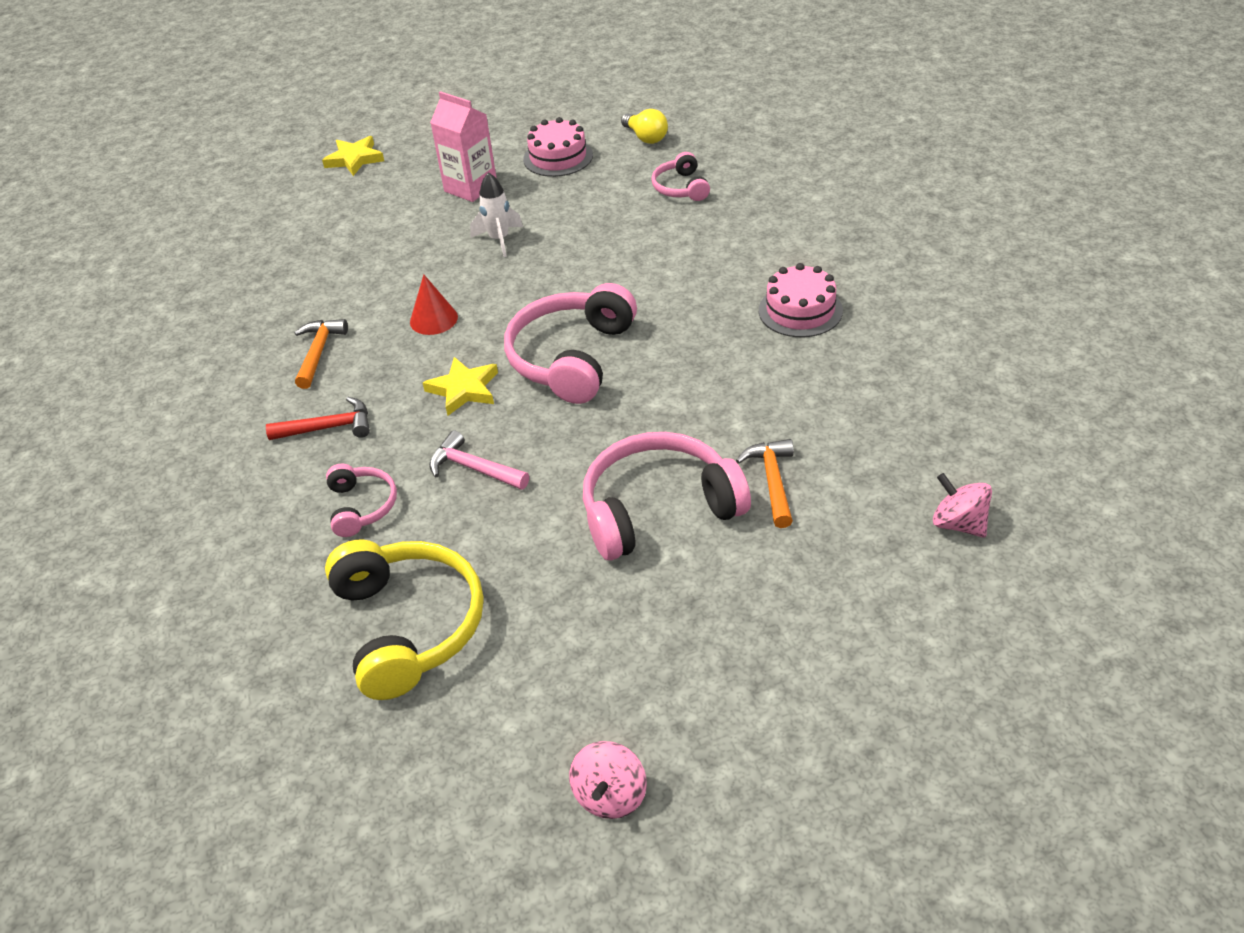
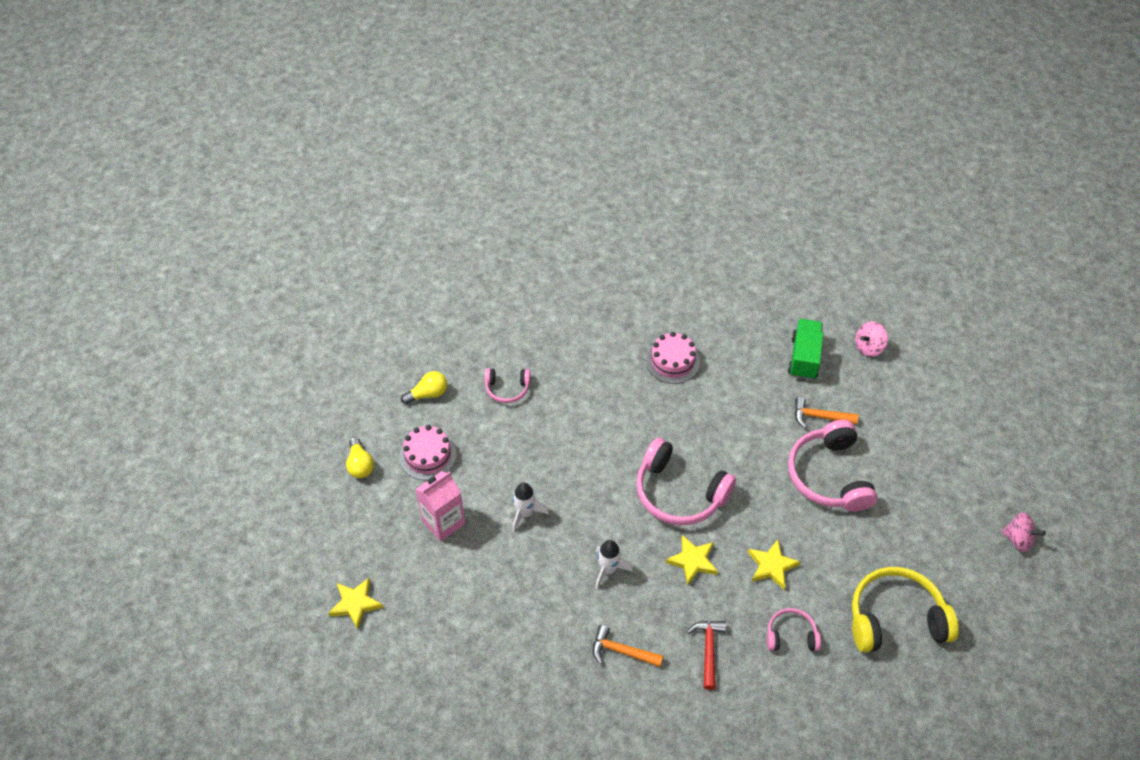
camera: 80 degrees left, 10 degrees up
(433, 319) = (608, 570): red cone -> white rocket
(474, 468) = (771, 566): pink hammer -> yellow star
(529, 120) = (360, 465): none -> yellow light bulb
(887, 445) = (804, 358): none -> green truck

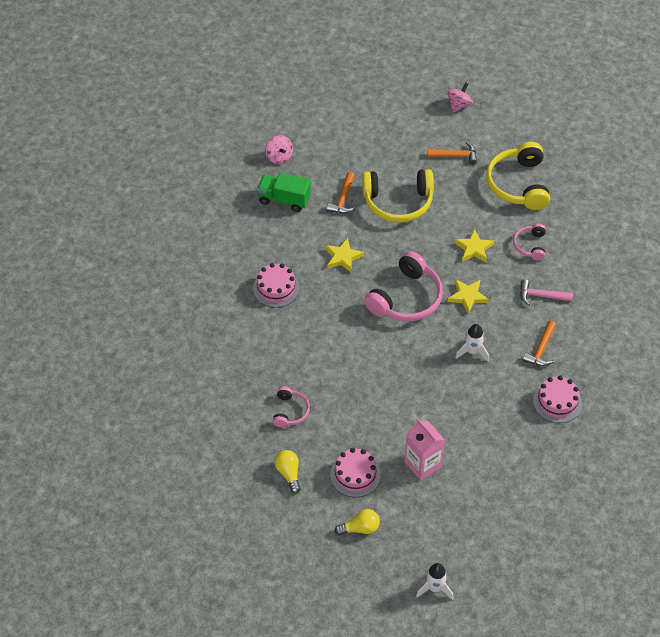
camera: 85 degrees left, 0 degrees up
(355, 604) = (496, 530): yellow star -> yellow star (343, 257)
(525, 513) = (418, 405): white rocket -> white rocket (435, 588)
(541, 672) = (557, 402): none -> pink cake
(708, 650) = (541, 296): red hammer -> pink hammer
(829, 476) = (398, 202): pink headphones -> yellow headphones
(925, 538) = (455, 155): none -> orange hammer

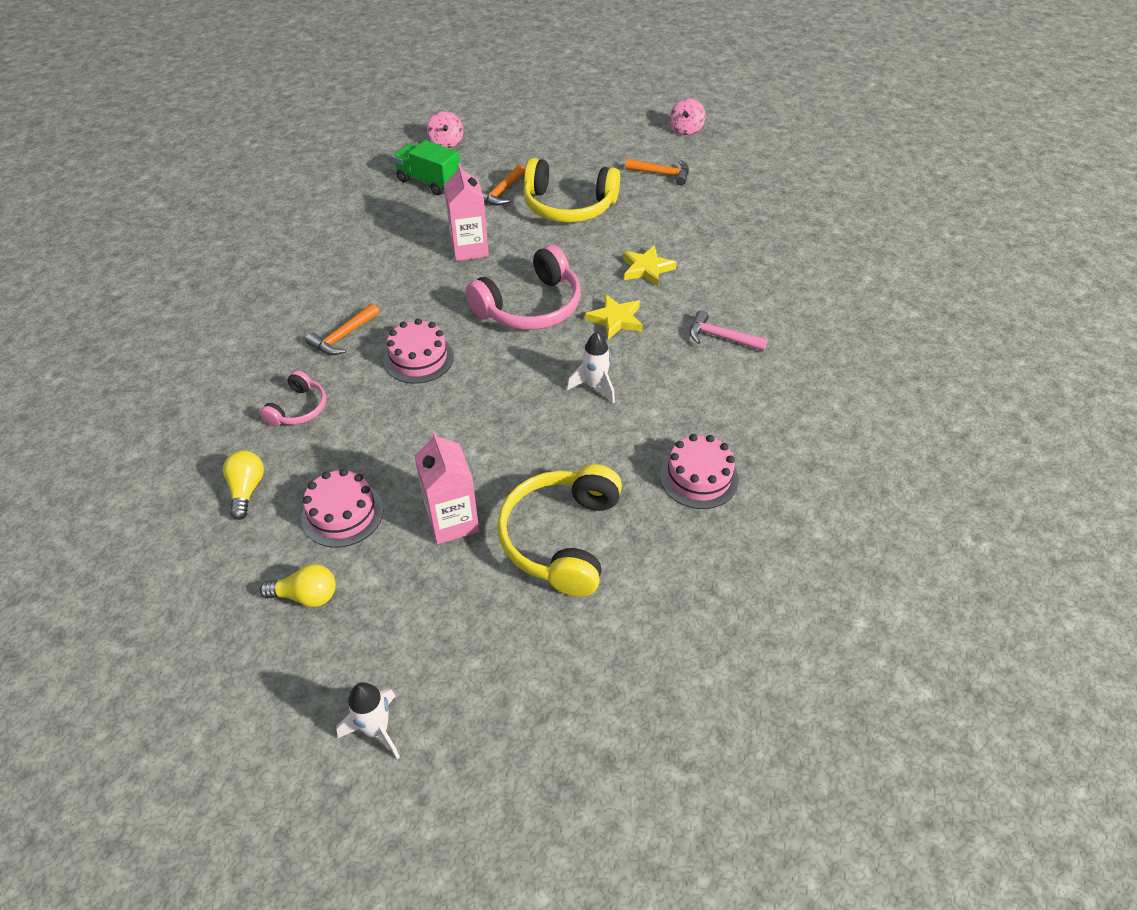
camera: 15 degrees right, 5 degrees down
(276, 288) = (366, 266): pink cake -> pink cake (418, 358)
(343, 257) = (469, 248): yellow star -> pink carton
(459, 105) = (686, 130): pink spinning top -> pink spinning top turned 150 degrees clockwise
(518, 184) = (733, 213): yellow headphones -> yellow headphones (561, 538)
(530, 245) = (725, 278): pink headphones -> none
(541, 349) = (698, 402): orange hammer -> orange hammer (343, 336)

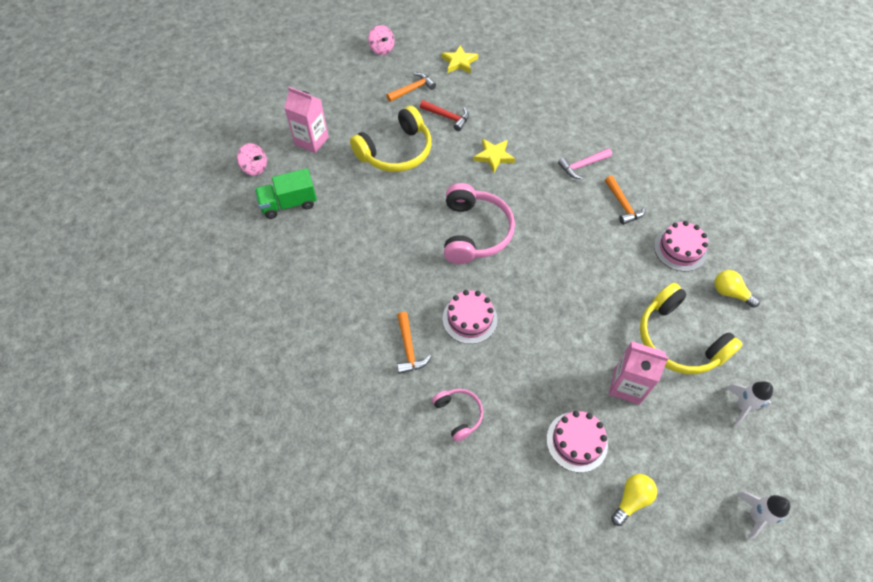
camera: 50 degrees left, 10 degrees up
(247, 489) = (512, 487): yellow light bulb -> yellow light bulb (730, 293)
(469, 248) = (386, 227): pink carton -> pink carton (311, 141)
(501, 192) = (344, 174): orange hammer -> orange hammer (623, 205)
(595, 386) = (572, 247): white rocket -> white rocket (742, 406)
(615, 319) = (525, 200): yellow star -> yellow star (459, 62)
(656, 213) = (447, 117): none -> red hammer

